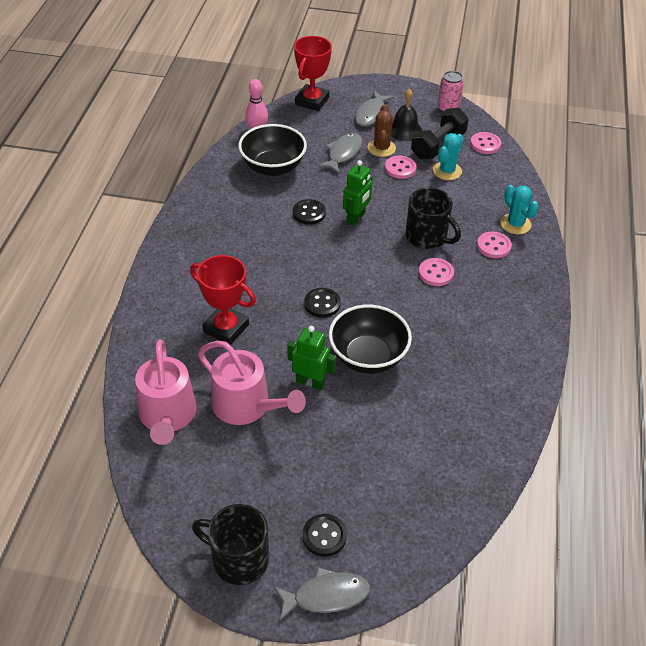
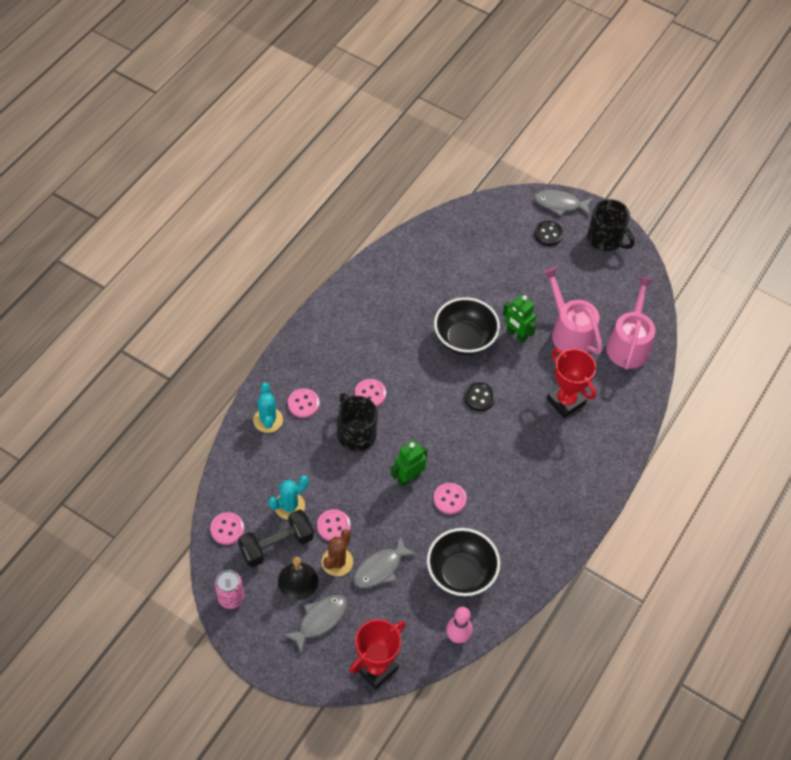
camera: 160 degrees left, 10 degrees up
(309, 213) = (449, 499): black button -> pink button

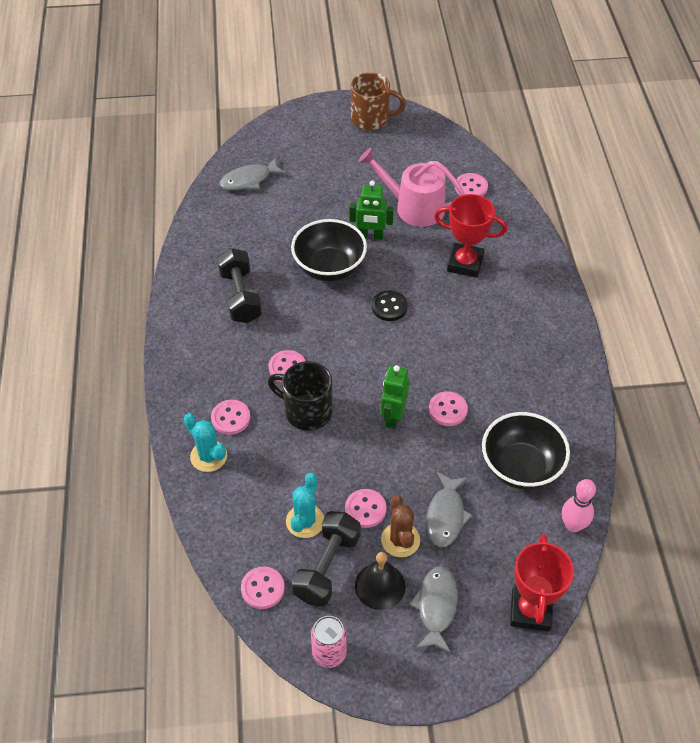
camera: 35 degrees left, 5 degrees down
(384, 321) = (240, 296): none -> black dumbbell
(548, 234) = (319, 142): black button -> none
(560, 204) = (306, 114): grey fish -> grey fish (249, 180)
(605, 239) = (371, 119): black mug -> brown mug
(629, 344) = (471, 187): pink watering can -> pink button

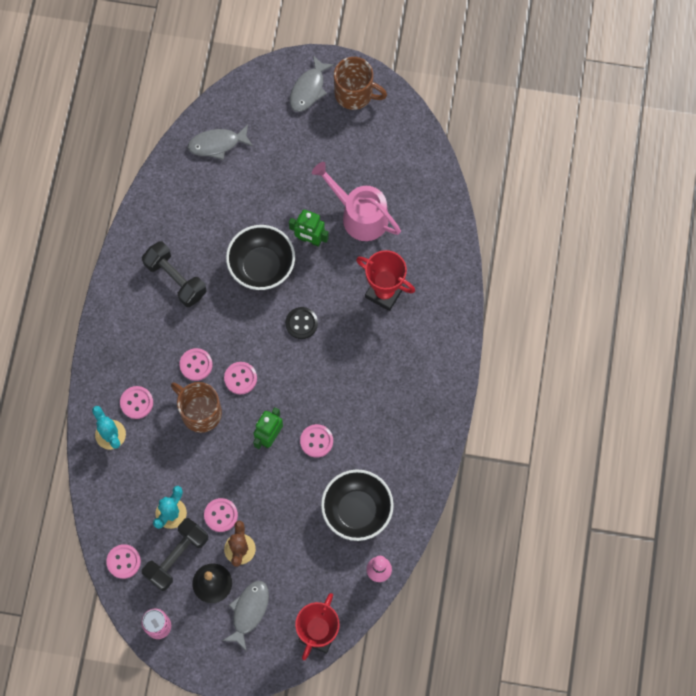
camera: 15 degrees right, 20 degrees up
(240, 296) = (175, 279): black dumbbell -> black dumbbell turned 45 degrees counterclockwise
(306, 411) = (200, 412): black mug -> brown mug
(446, 516) = (282, 537): grey fish -> grey fish (308, 89)
(471, 187) = (421, 204): pink button -> pink button (240, 378)

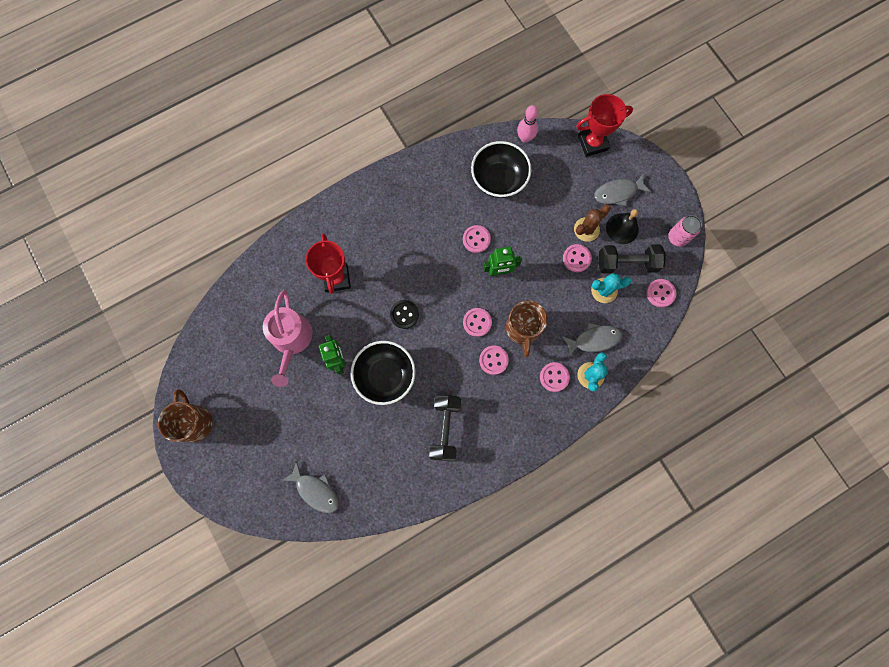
camera: 130 degrees left, 5 degrees up
(308, 89) = (216, 459): grey fish -> grey fish (594, 340)

